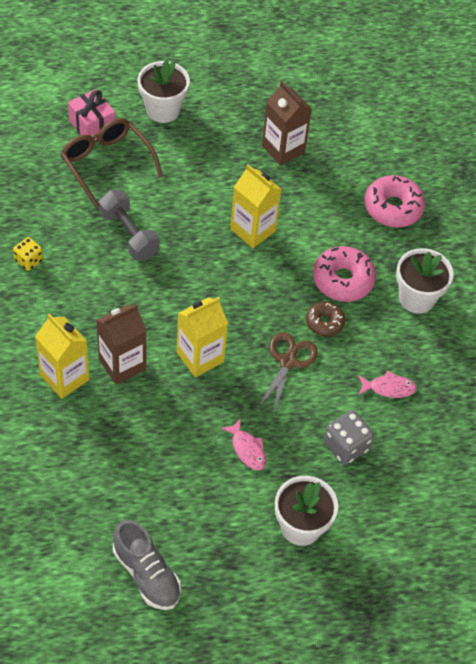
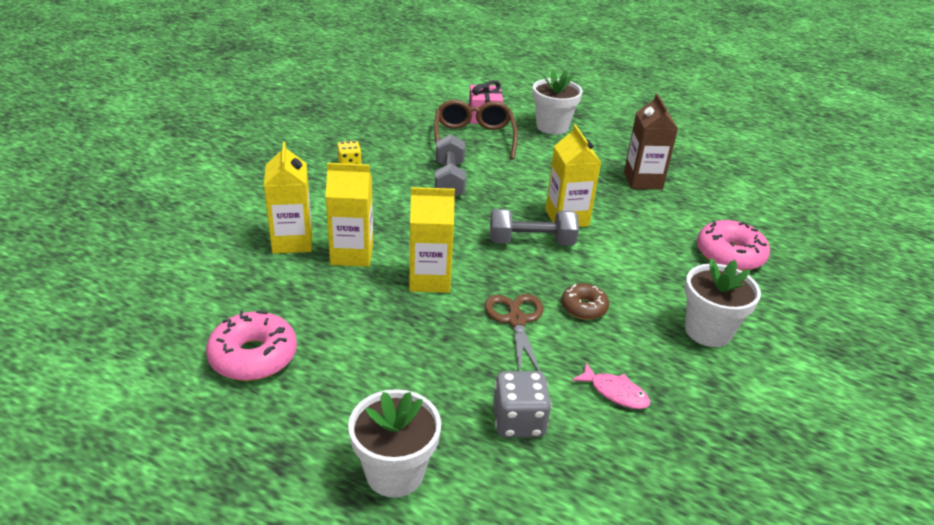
camera: 35 degrees right, 20 degrees down
(122, 364) = (352, 254): brown carton -> yellow carton
(146, 574) = (184, 426): grey shoe -> none
(245, 274) = (531, 242): none -> grey dumbbell
(247, 449) = (404, 371): pink fish -> none
(288, 362) = (516, 320): brown scissors -> brown scissors turned 60 degrees counterclockwise
(343, 280) = (631, 284): pink donut -> pink donut (253, 356)

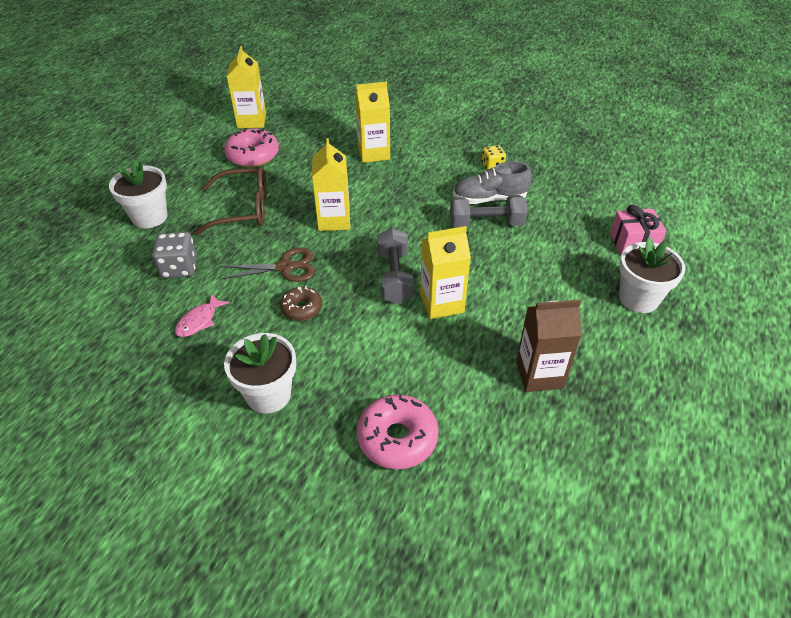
camera: 90 degrees right, 10 degrees up
(352, 254) = (362, 181): yellow carton -> yellow carton (251, 121)
(408, 173) = (489, 199): none -> grey shoe
(474, 137) = (578, 237): brown glasses -> brown glasses (244, 209)

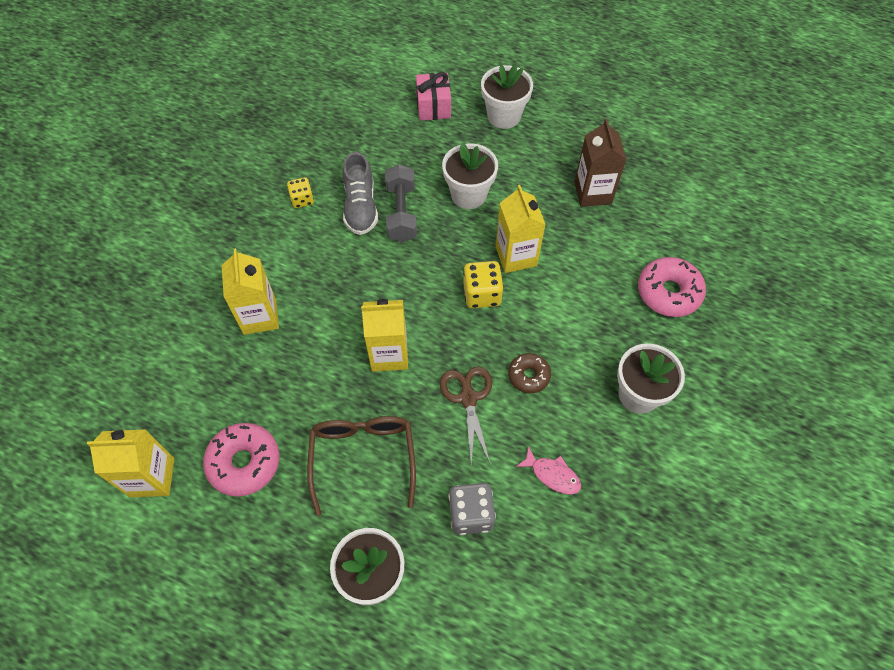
camera: 90 degrees left, 15 degrees up
(394, 277) = (482, 294): grey dumbbell -> yellow dice
(517, 269) = (468, 195): none -> white flower pot

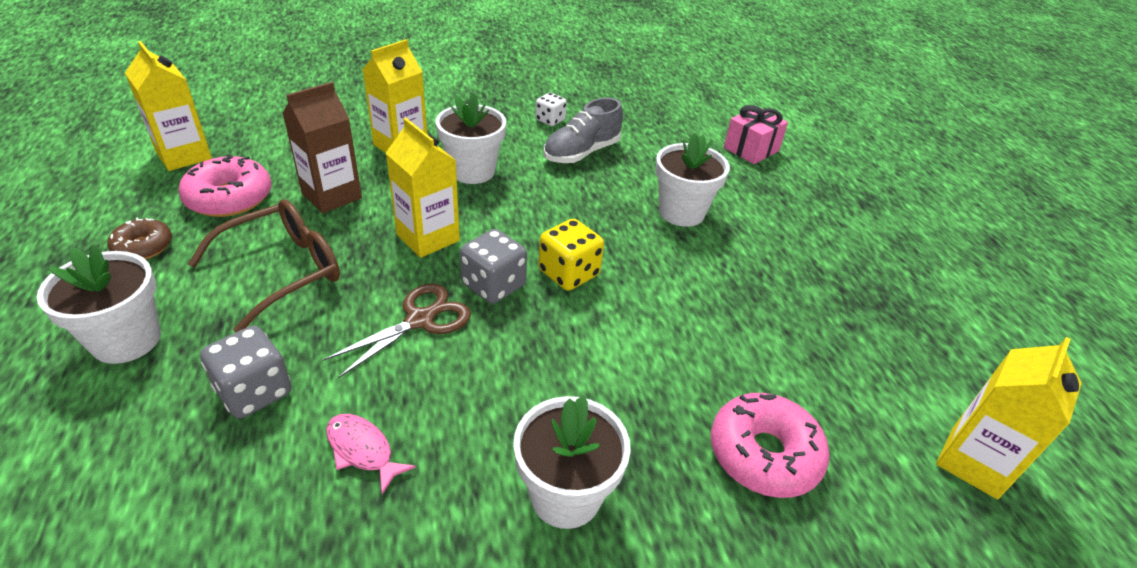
camera: 50 degrees right, 20 degrees down
(302, 200) = (550, 120): yellow dice -> white dice
(401, 213) = (604, 179): grey dumbbell -> none
(464, 341) = (493, 285): none -> grey dice
(504, 116) = (808, 196): white flower pot -> white flower pot (472, 171)
(516, 256) = (648, 279): yellow carton -> yellow carton (973, 462)
(528, 376) = (495, 361): brown donut -> brown donut (143, 247)
(552, 474) = (362, 450): pink fish -> pink fish turned 135 degrees clockwise
(592, 193) = (812, 306): brown carton -> brown carton (332, 196)

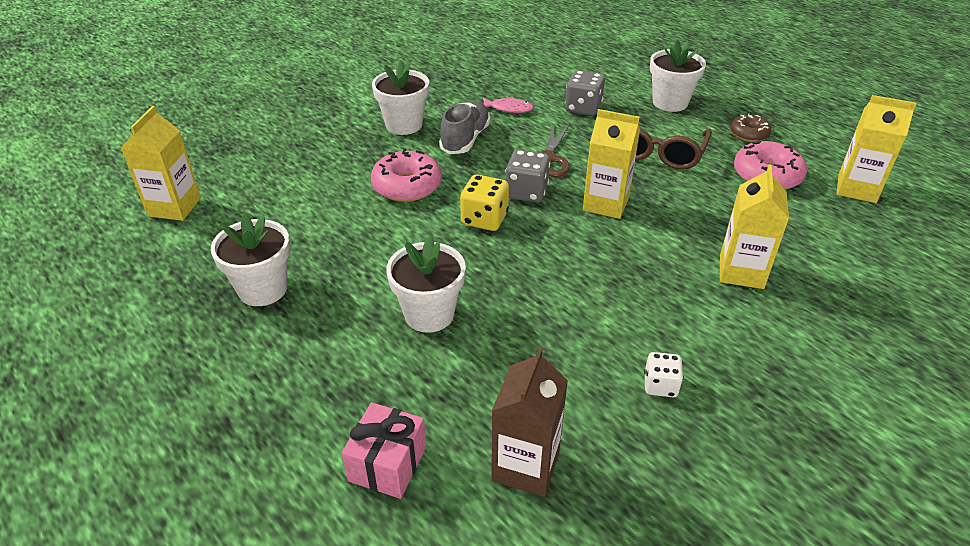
camera: 155 degrees right, 0 degrees up
(332, 196) = (712, 204): brown carton -> brown carton (525, 466)
(472, 171) = (649, 273): white flower pot -> white flower pot (263, 289)
(581, 153) = (579, 348): grey shoe -> grey shoe (465, 139)
(764, 454) = (307, 169): pink donut -> pink donut (407, 186)

